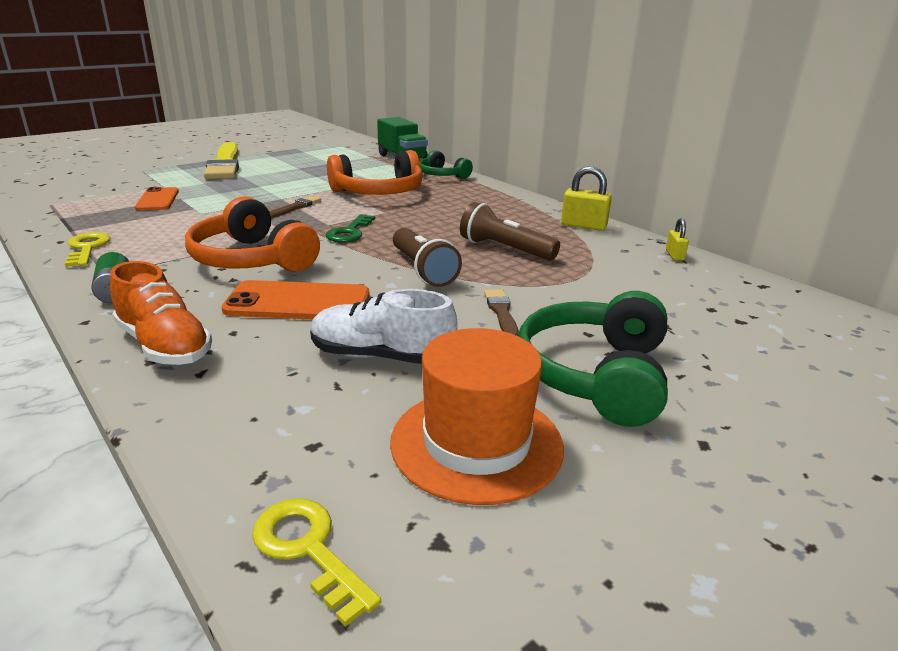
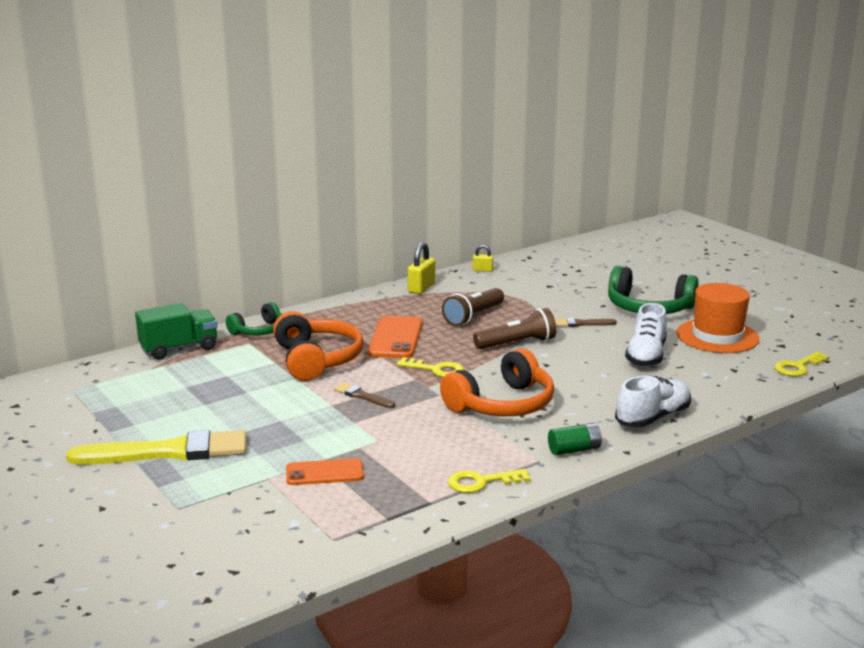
camera: 85 degrees left, 5 degrees down
(164, 346) = (653, 418): orange shoe -> white shoe
(298, 302) = (580, 382): orange phone -> orange phone (395, 338)
(349, 232) = (436, 370): green key -> yellow key

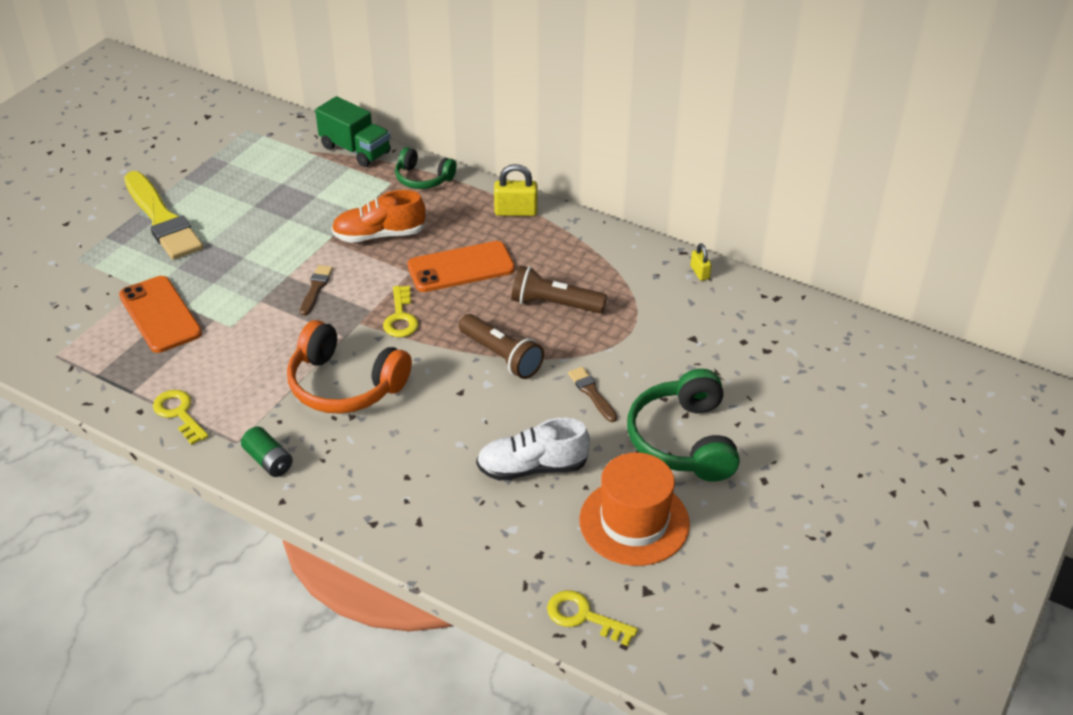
camera: 65 degrees right, 20 degrees up
(317, 360) = (379, 235): orange headphones -> orange shoe
(324, 473) = (160, 314): orange phone -> orange phone, size x1.50
(421, 288) = (607, 244): yellow padlock -> yellow padlock (516, 211)
(653, 418) = (369, 506): white shoe -> none

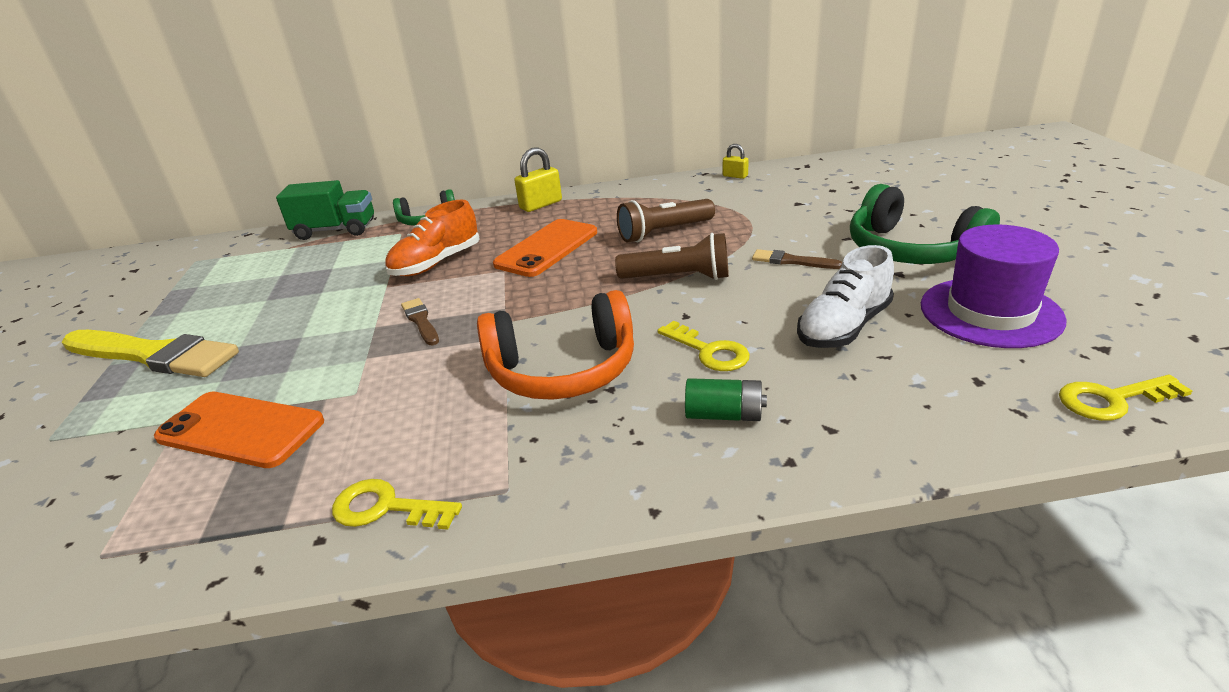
camera: 35 degrees left, 10 degrees down
(268, 461) = (576, 482): green battery -> green battery (724, 415)
(400, 317) = (542, 299): yellow key -> yellow key (709, 351)
(634, 522) = (990, 312): orange hat -> purple hat

